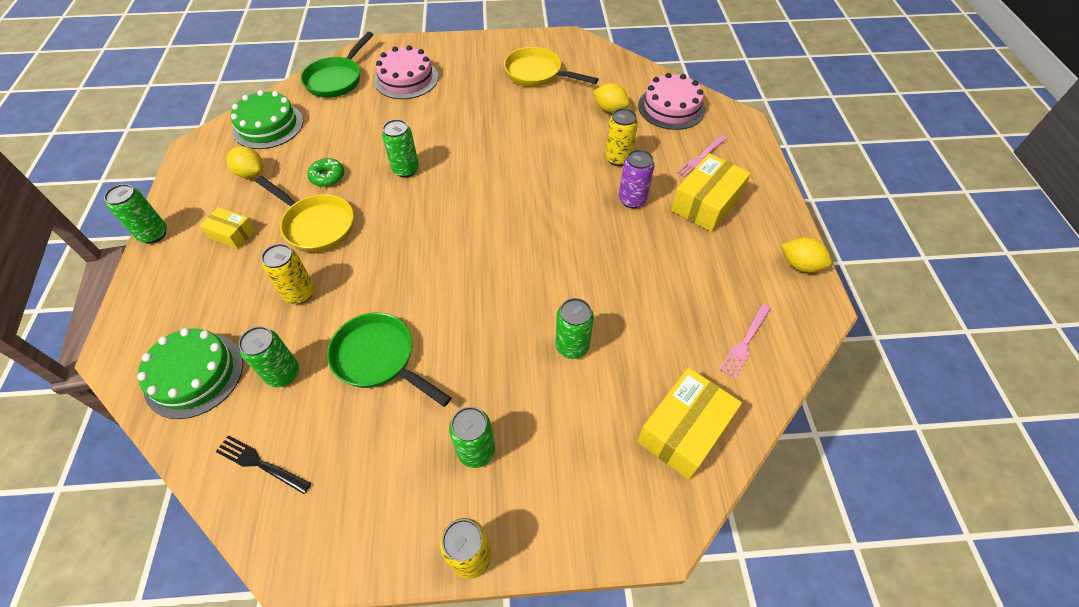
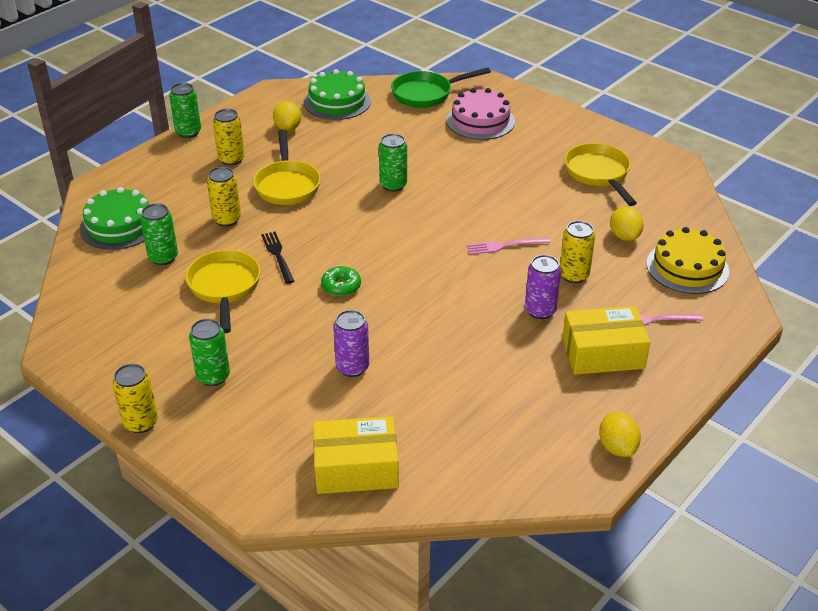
camera: 45 degrees right, 15 degrees down
(232, 234) = (231, 159): yellow box -> yellow can
(260, 463) = (97, 294): black fork -> black fork (277, 255)
(327, 177) = (333, 158): green donut -> green donut (341, 286)
(379, 359) = (224, 287): green pan -> yellow pan
(572, 346) = (352, 367): green can -> purple can
(671, 107) = (687, 267): pink cake -> yellow cake
(745, 342) = (483, 458): pink fork -> pink fork (504, 246)

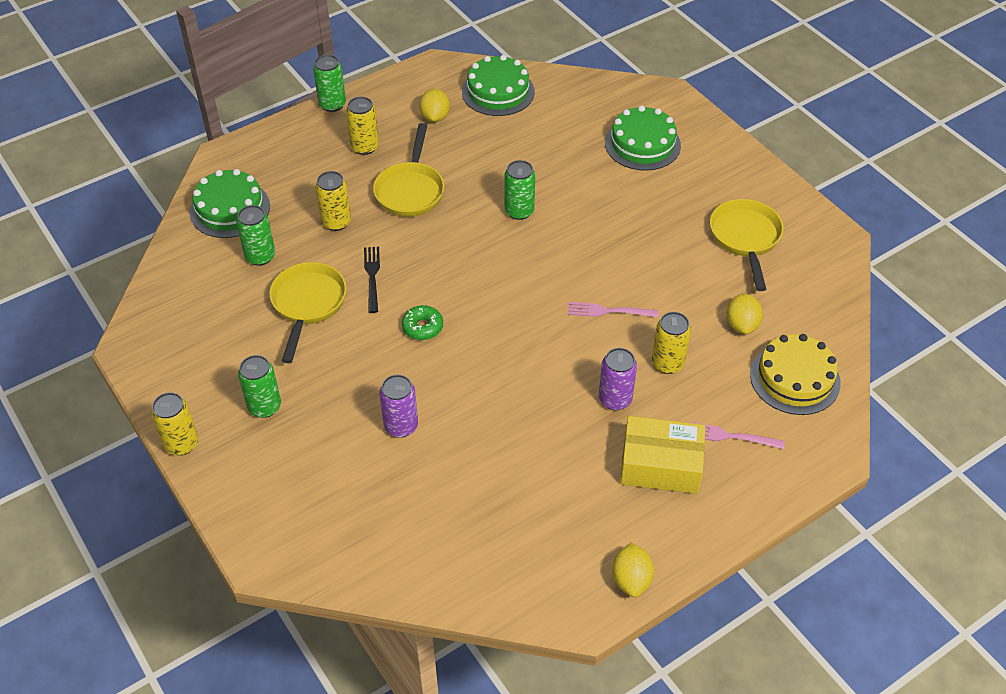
camera: 15 degrees right, 10 degrees up
(356, 468) = (365, 542): yellow box -> none
(426, 94) = (597, 98): green pan -> none
(480, 121) = (642, 144): pink cake -> green cake

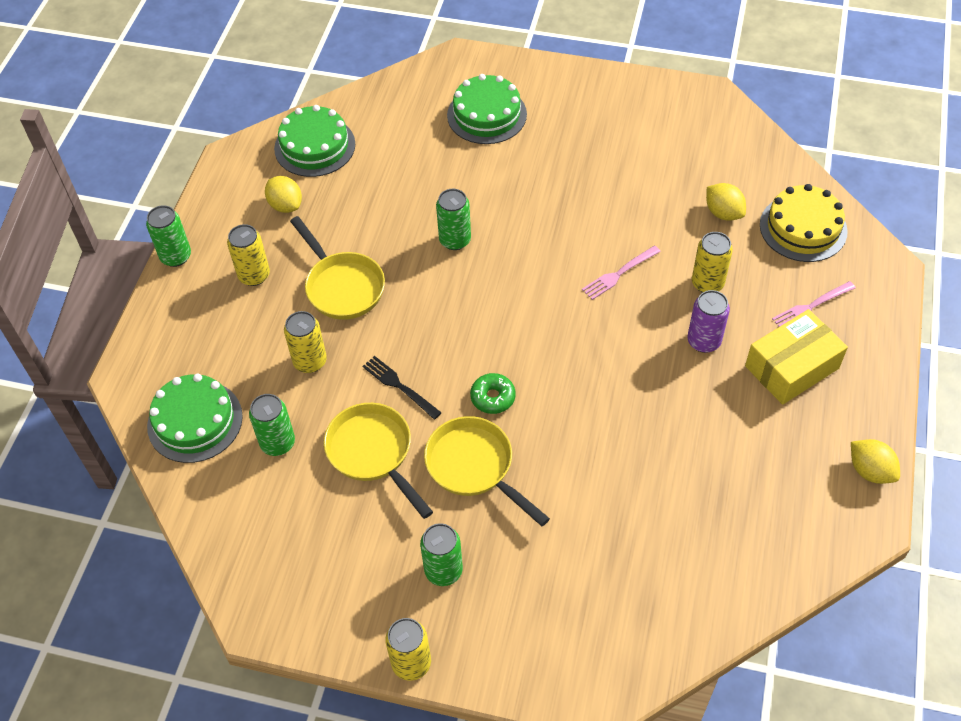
camera: 40 degrees left, 5 degrees up
(401, 426) = (573, 493): purple can -> none
(745, 239) = (650, 142): yellow pan -> yellow pan (474, 467)

